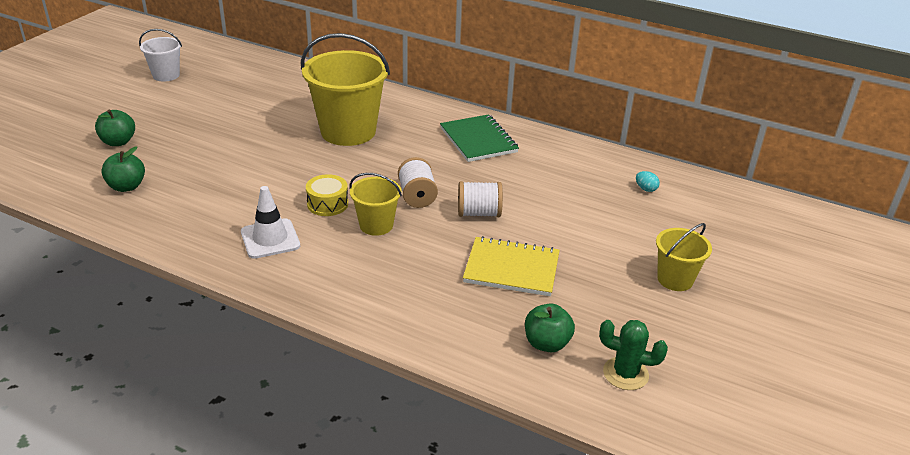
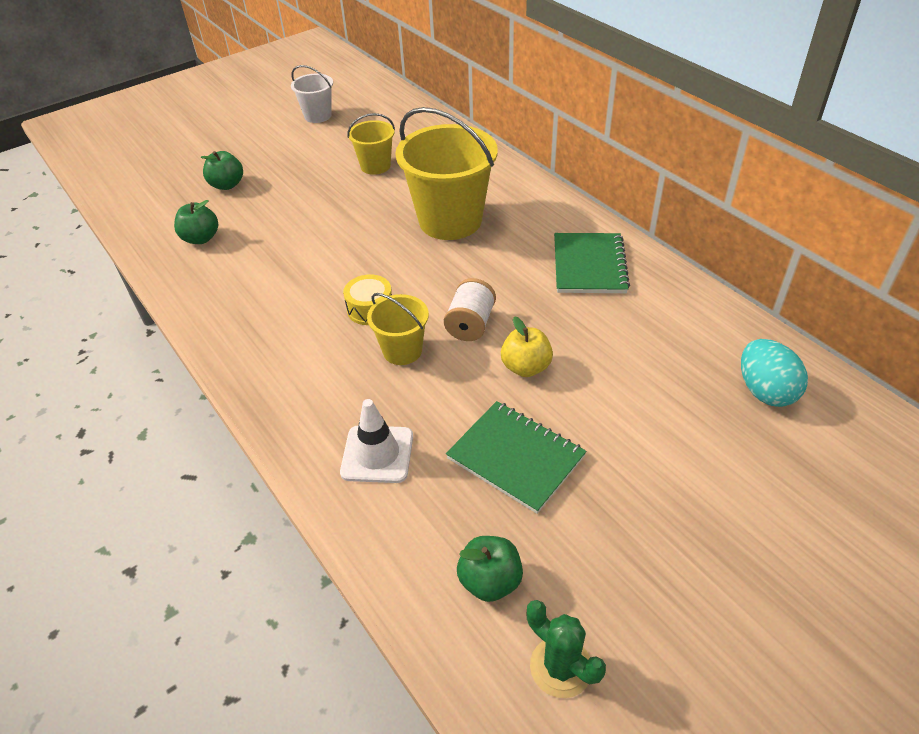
camera: 30 degrees right, 10 degrees up
(270, 239) = (286, 337): white traffic cone -> white traffic cone (377, 454)
(479, 213) = (526, 367): white spool -> yellow apple
(511, 269) = (515, 457): yellow notebook -> green notebook
(645, 189) = (765, 391): turquoise egg -> turquoise egg, size x2.13
(675, 279) = (720, 545): yellow bucket -> yellow bucket (375, 166)

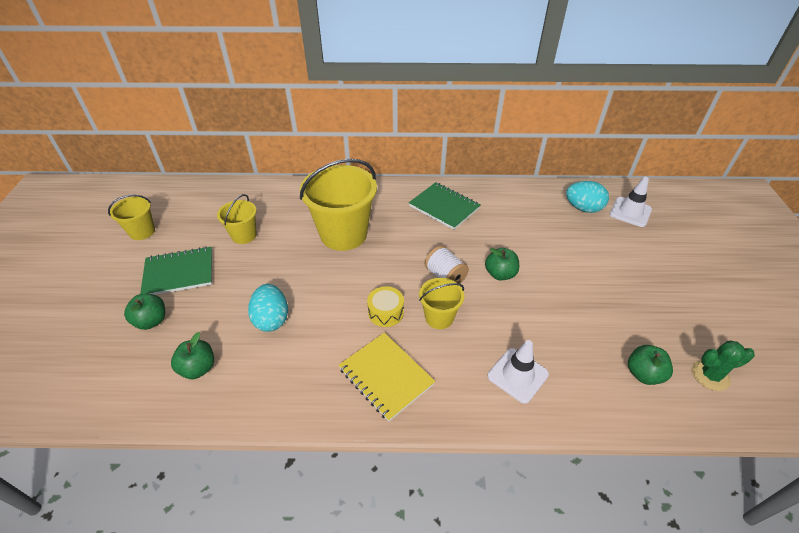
camera: 55 degrees left, 0 degrees up
(287, 353) = (386, 376): none -> yellow notebook
(290, 244) = (272, 319): none -> turquoise egg
(318, 116) = (142, 231): white bucket -> yellow bucket
(515, 457) = (564, 316): green notebook -> green notebook (179, 273)
(526, 367) = (500, 274): yellow apple -> green apple
(832, 448) = (630, 212): none -> white traffic cone

